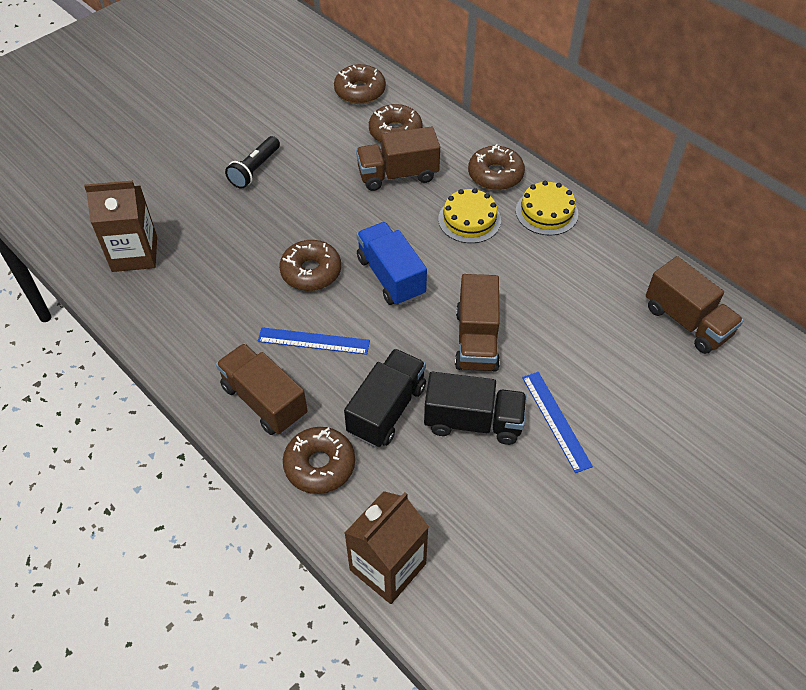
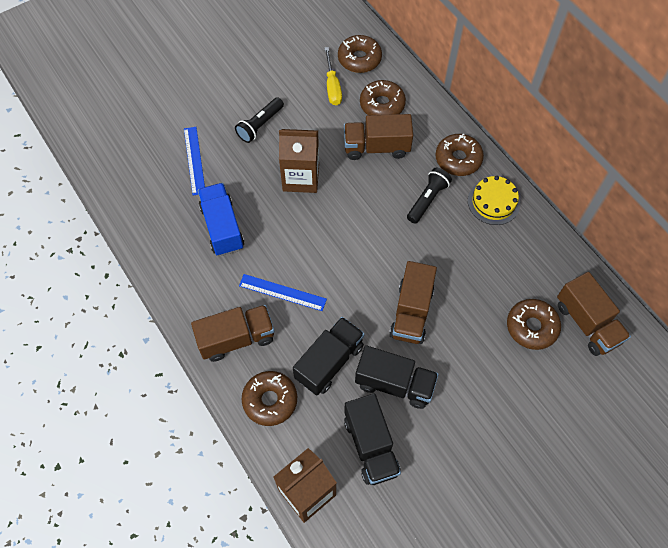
camera: 10 degrees right, 10 degrees up
(134, 254) = (154, 191): brown carton -> brown carton (301, 177)
(264, 401) = (236, 338): brown truck -> brown truck turned 105 degrees clockwise
(311, 272) = (290, 229): brown donut -> brown donut (531, 327)
(334, 121) = (332, 86): none -> yellow screwdriver
(391, 277) = (353, 243): blue truck -> blue truck (222, 227)
(458, 497) = (371, 445): none -> black truck
(469, 220) = (427, 199): yellow cake -> black flashlight
(556, 420) = (460, 394): blue ruler -> blue ruler (194, 160)

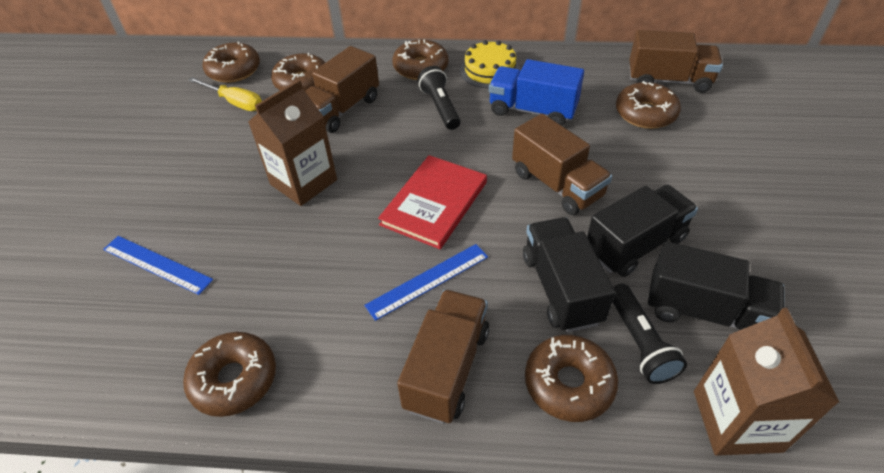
camera: 50 degrees left, 15 degrees down
(162, 251) = (234, 379): none -> brown donut
(222, 227) = (278, 290): blue truck -> blue truck (532, 110)
(260, 125) = (198, 179): black flashlight -> black flashlight (639, 342)
(340, 256) = (434, 203): none -> red book

